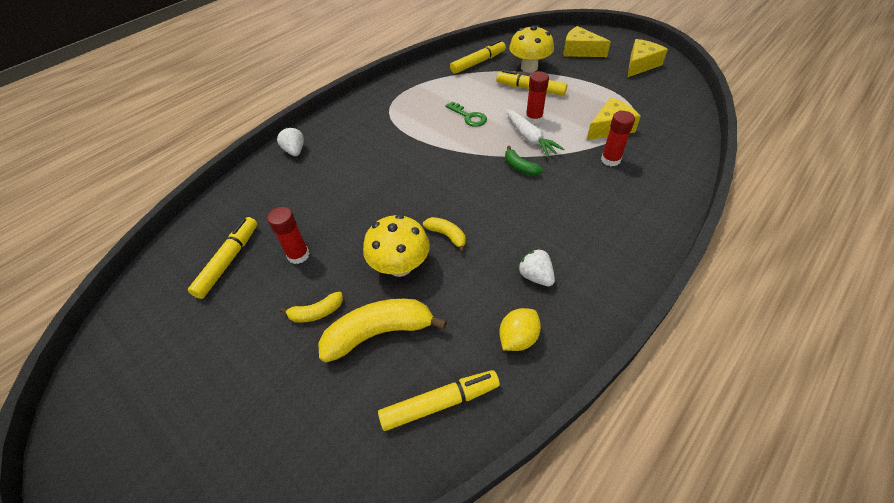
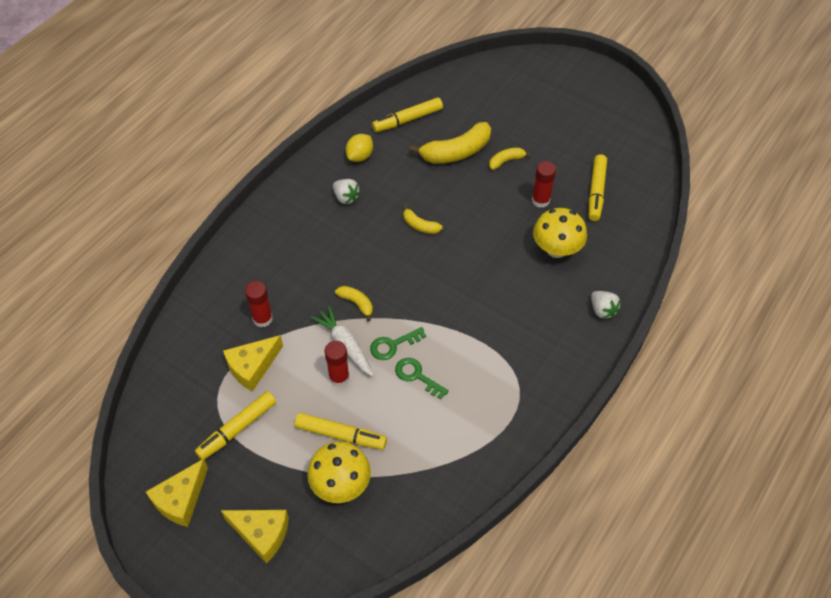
camera: 170 degrees right, 5 degrees up
(400, 266) = (453, 198): yellow mushroom -> yellow mushroom (556, 249)
(478, 62) = (415, 494): yellow marker -> yellow marker (237, 429)
(487, 136) = (393, 345): none -> green key
(520, 167) = (356, 303): green banana -> yellow banana

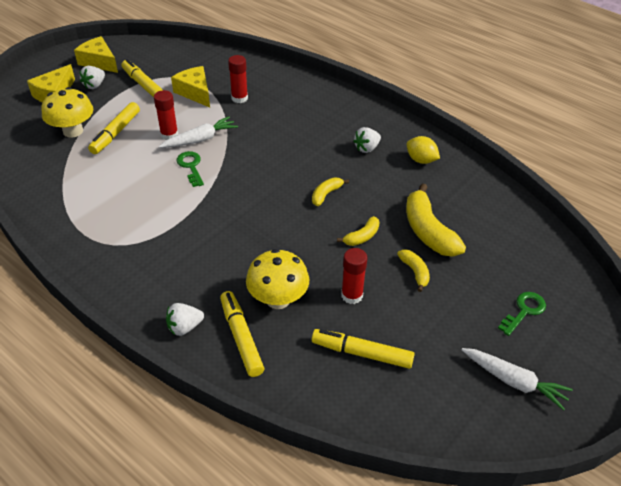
camera: 95 degrees right, 10 degrees down
(239, 488) = (94, 85): none -> white strawberry
(356, 303) = (241, 148): yellow banana -> yellow banana (362, 237)
(407, 120) = (476, 197): yellow marker -> yellow marker (241, 337)
(417, 376) = (154, 178): green key -> green key (524, 311)
(597, 109) = (514, 381): none -> white carrot

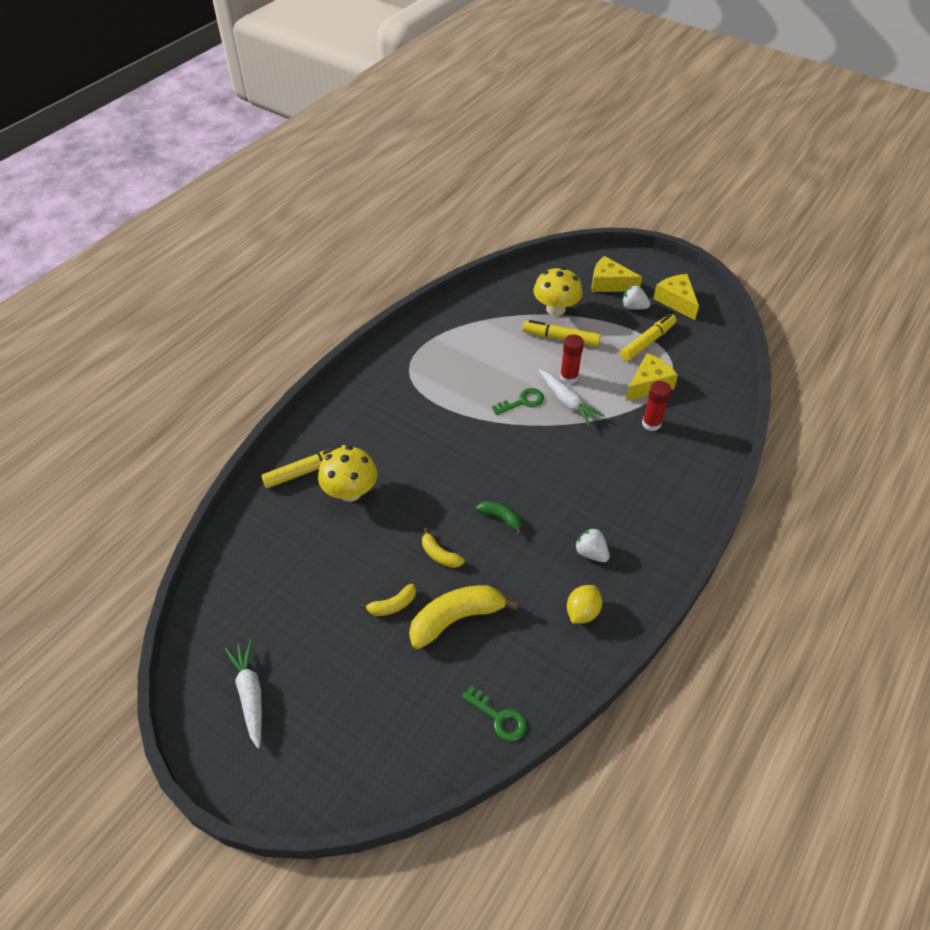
camera: 85 degrees right, 5 degrees up
(99, 62) = (676, 301): yellow cheese -> yellow cheese turned 60 degrees counterclockwise
(184, 327) = (317, 431): white strawberry -> none
(326, 194) = (501, 518): yellow banana -> green banana
(352, 295) = (358, 550): red glue stick -> none
(362, 353) = (288, 561): yellow marker -> none
(514, 381) = (250, 694): white carrot -> white carrot turned 135 degrees clockwise
(524, 311) = (342, 714): green key -> green key (499, 717)

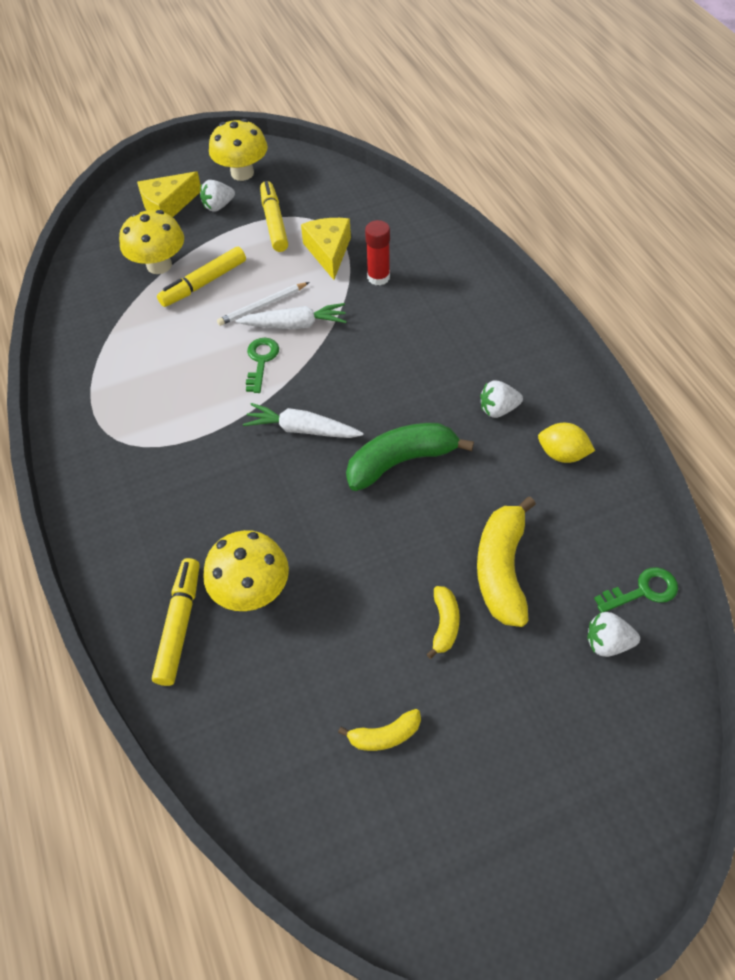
camera: 55 degrees left, 5 degrees up
(250, 694) = (473, 847): white carrot -> white carrot (302, 429)
(440, 555) = (408, 543): yellow banana -> yellow banana (384, 735)
(440, 711) = (607, 643): none -> white strawberry
(501, 518) = (401, 461): green banana -> green banana, size x1.92
(569, 377) = (262, 305): red glue stick -> white pencil
(582, 612) = (562, 454): yellow lemon -> yellow lemon turned 45 degrees counterclockwise
(676, 301) = (242, 173): yellow cheese -> yellow mushroom

